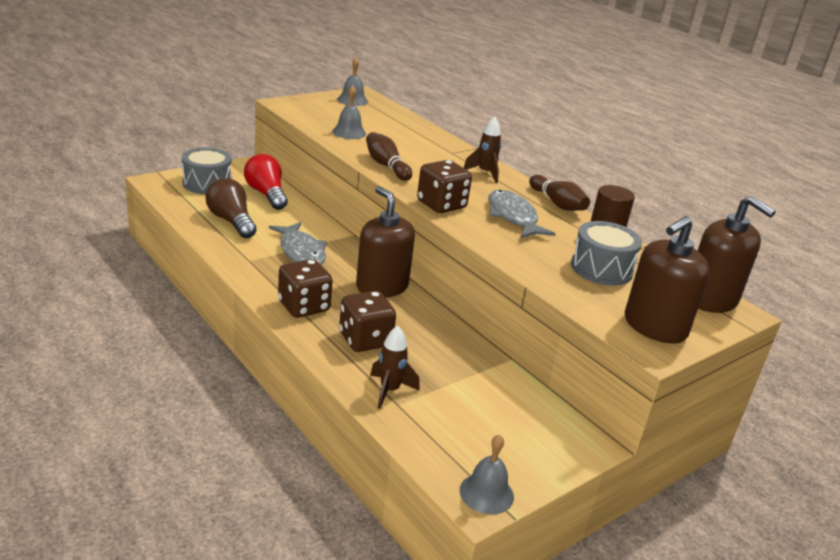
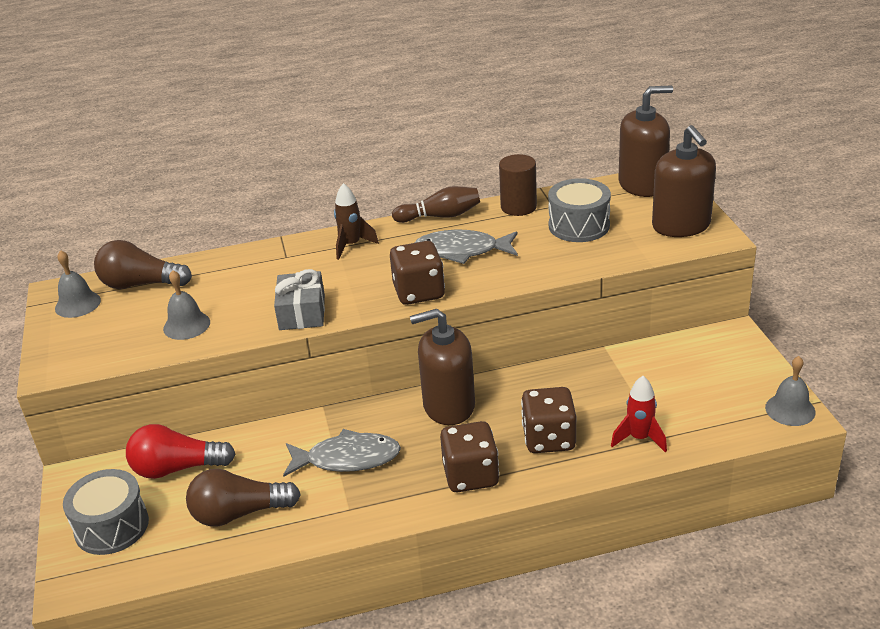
camera: 60 degrees left, 5 degrees up
(385, 113) = (141, 284): none -> brown light bulb
(386, 166) = (302, 312): brown bowling pin -> grey gift
(389, 391) = (639, 438): brown rocket -> red rocket

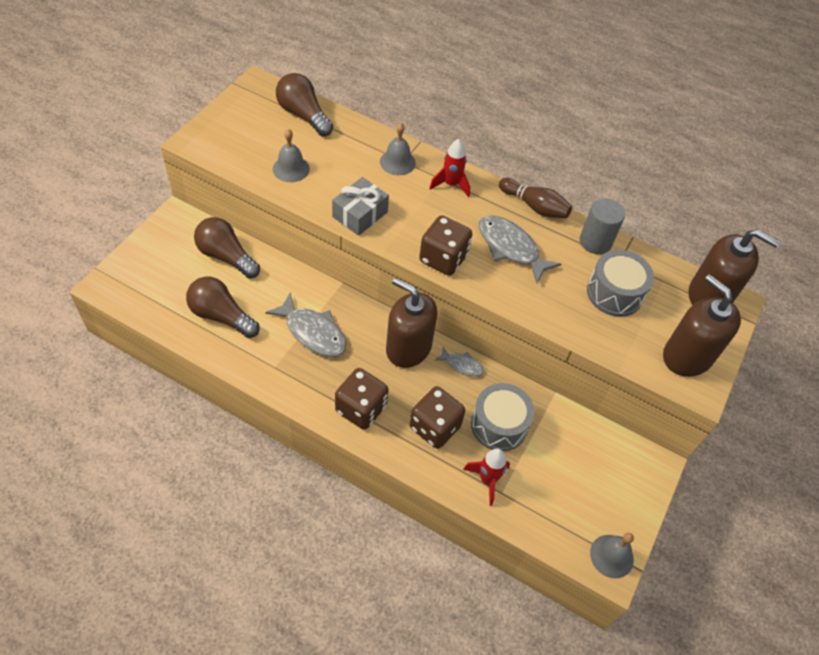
camera: 35 degrees right, 20 degrees up
(78, 304) = (257, 103): grey bell -> grey bell (397, 162)
(112, 526) = (159, 266): grey drum -> grey drum (499, 425)
(177, 468) = (226, 256): red light bulb -> brown light bulb
(351, 245) = (451, 184): brown rocket -> red rocket
(509, 384) = (462, 365): none -> grey fish
(518, 207) = (595, 242): brown cylinder -> grey cylinder
(681, 225) = (687, 356): brown soap dispenser -> brown soap dispenser turned 120 degrees clockwise

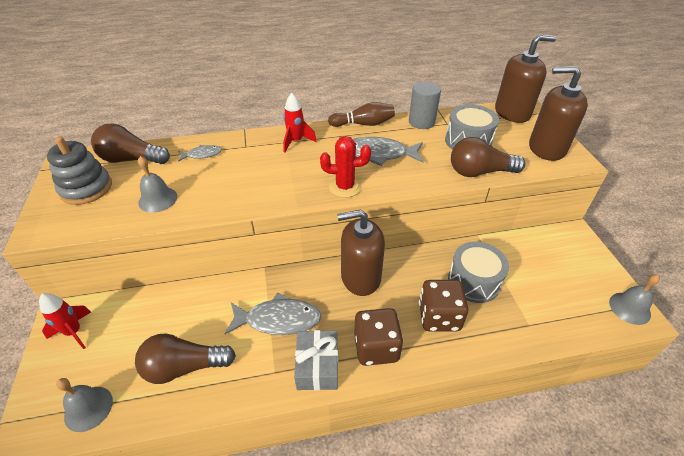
camera: 35 degrees left, 10 degrees down
(226, 256) = (143, 315): brown light bulb -> brown light bulb (479, 172)
(250, 123) = (86, 188): none -> grey stacking toy
(360, 214) = (251, 196): grey gift -> grey gift (317, 366)
(397, 162) = (242, 149): grey bell -> grey bell (88, 408)
(443, 258) = (345, 187): brown dice -> red cactus
(462, 365) = (407, 261): grey fish -> grey fish (202, 154)
(487, 480) = (512, 324): red rocket -> red rocket (74, 332)

